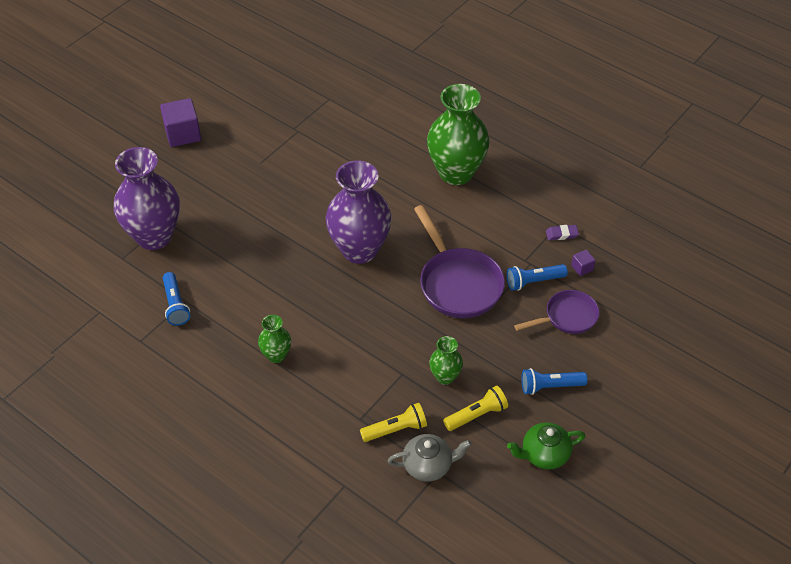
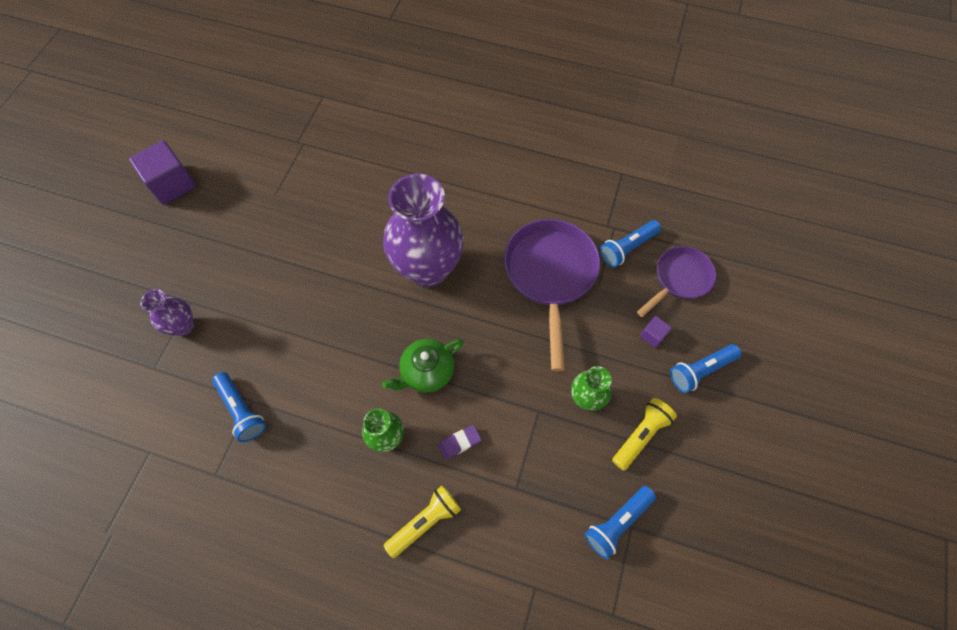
camera: 20 degrees left, 15 degrees up
(154, 236) = (183, 326): purple vase -> purple vase, size x0.48
(395, 429) = (561, 488): yellow flashlight -> yellow flashlight (425, 522)
(428, 465) = (617, 522): grey teapot -> blue flashlight
(456, 173) = (492, 144): green vase -> none
(458, 283) = (550, 276): purple pan -> purple pan turned 135 degrees counterclockwise
(544, 454) = (732, 460): green teapot -> green teapot (426, 372)
(561, 234) = (630, 183): purple eraser -> purple eraser (459, 442)
(582, 268) = (668, 216): purple cube -> purple cube (652, 335)

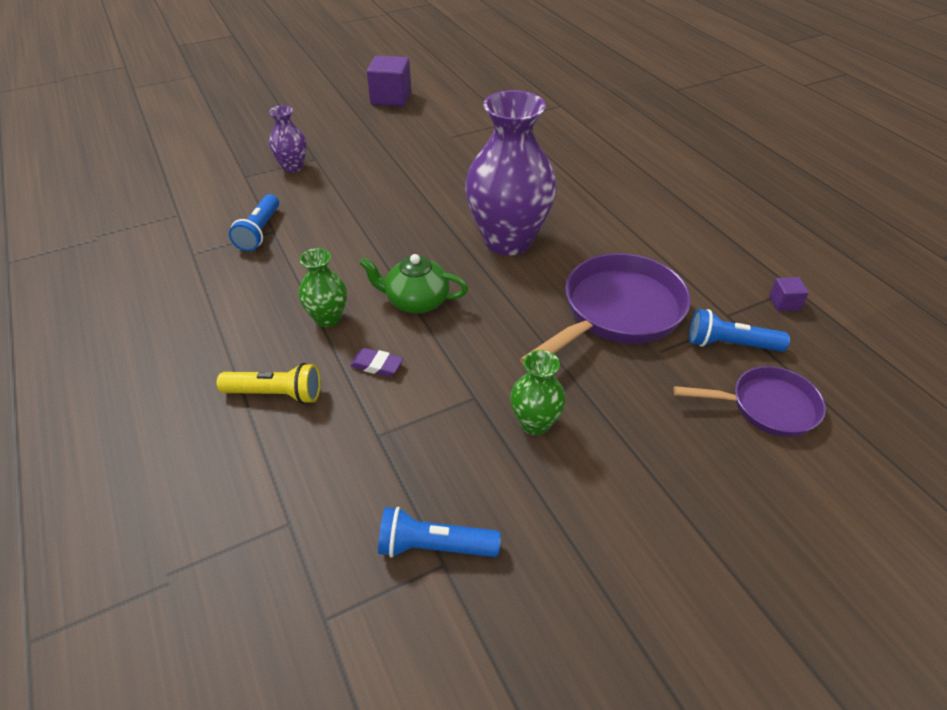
camera: 45 degrees right, 20 degrees down
(640, 435) = (554, 497): yellow flashlight -> none
(652, 335) = (674, 429): purple cube -> purple cube (784, 303)
(700, 370) = (698, 499): blue flashlight -> none

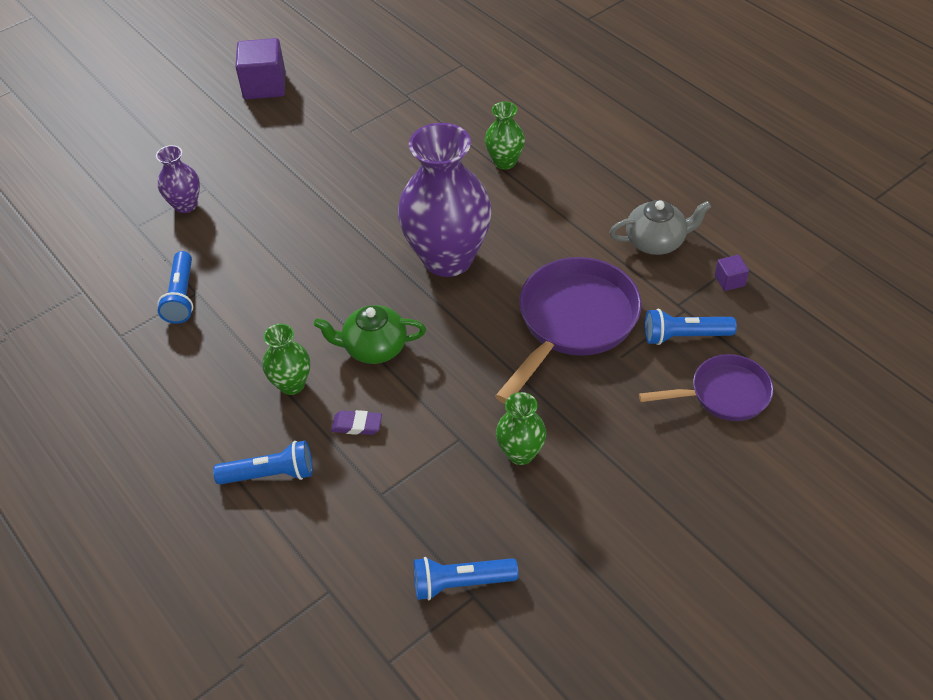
camera: 10 degrees left, 5 degrees up
(276, 394) = (270, 474): yellow flashlight -> blue flashlight
(580, 176) = (505, 162): none -> green vase
(713, 258) = (656, 241): none -> grey teapot

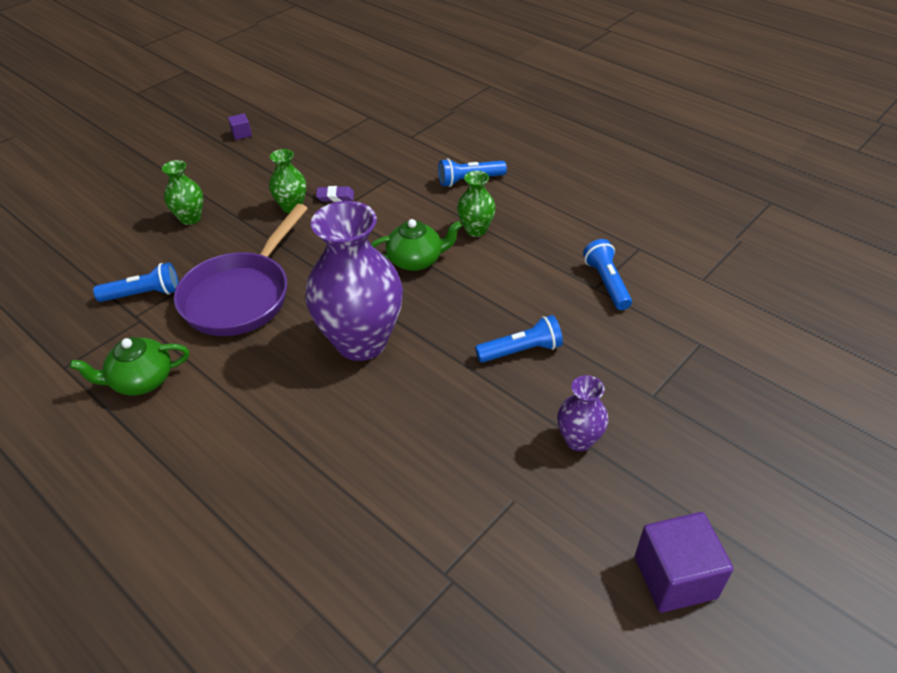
camera: 170 degrees right, 5 degrees down
(185, 205) = (664, 372): purple vase -> purple vase (578, 440)
(357, 425) = (416, 211): purple eraser -> purple eraser (335, 196)
(461, 583) = (330, 147): blue flashlight -> blue flashlight (521, 351)
(505, 162) = (302, 469): green vase -> green vase (190, 218)
(656, 241) = (141, 380): grey teapot -> green teapot
(723, 394) = (127, 255): purple pan -> none
(729, 280) = (81, 347): purple cube -> purple cube (241, 134)

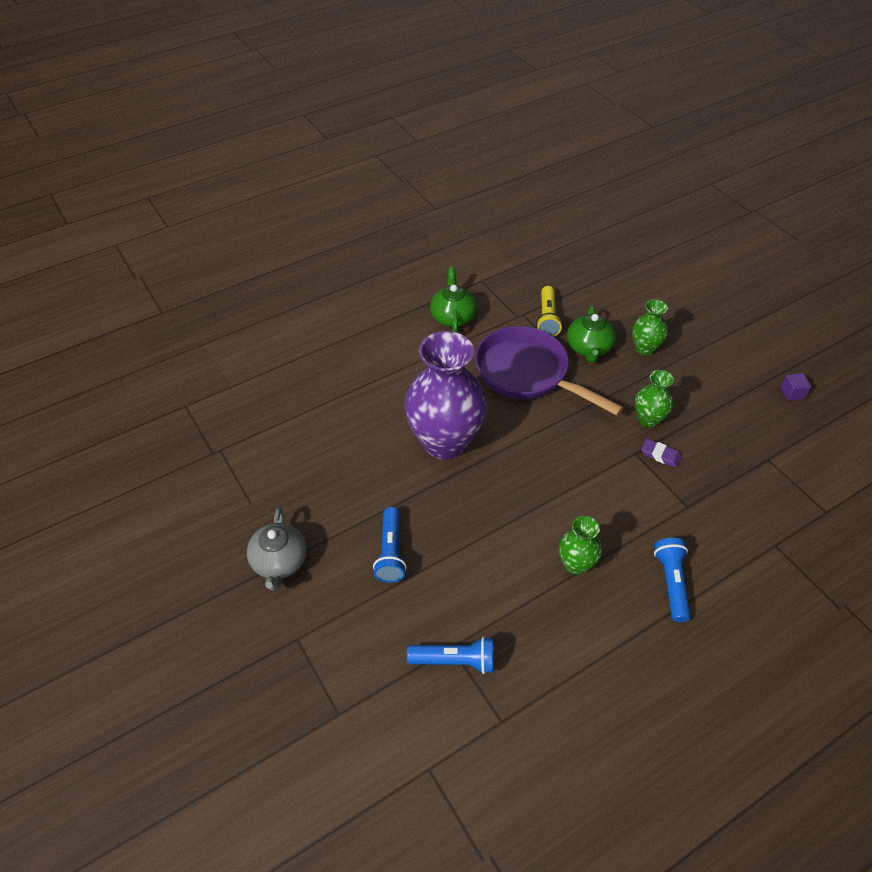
camera: 105 degrees right, 5 degrees up
(143, 294) = (547, 318): blue flashlight -> yellow flashlight
(335, 196) = (660, 455): purple eraser -> purple eraser turned 75 degrees counterclockwise
(416, 260) = (540, 501): green teapot -> green teapot (589, 348)
(578, 440) = (279, 562): purple vase -> grey teapot
(675, 577) = (140, 579): purple cube -> none

